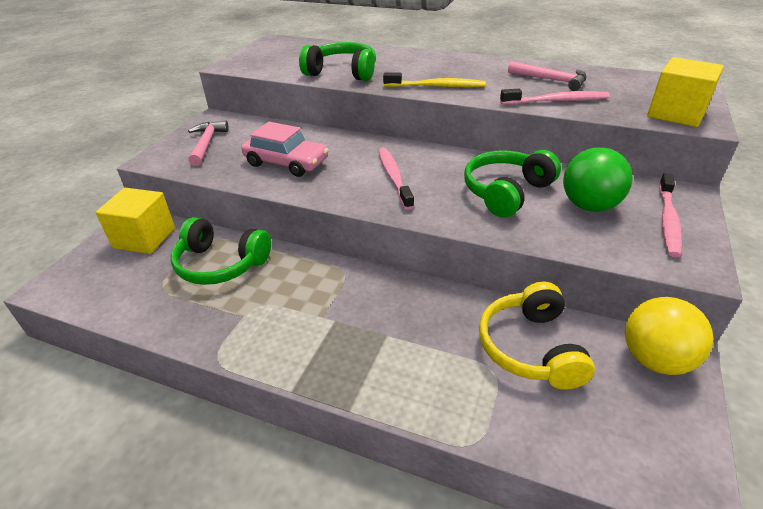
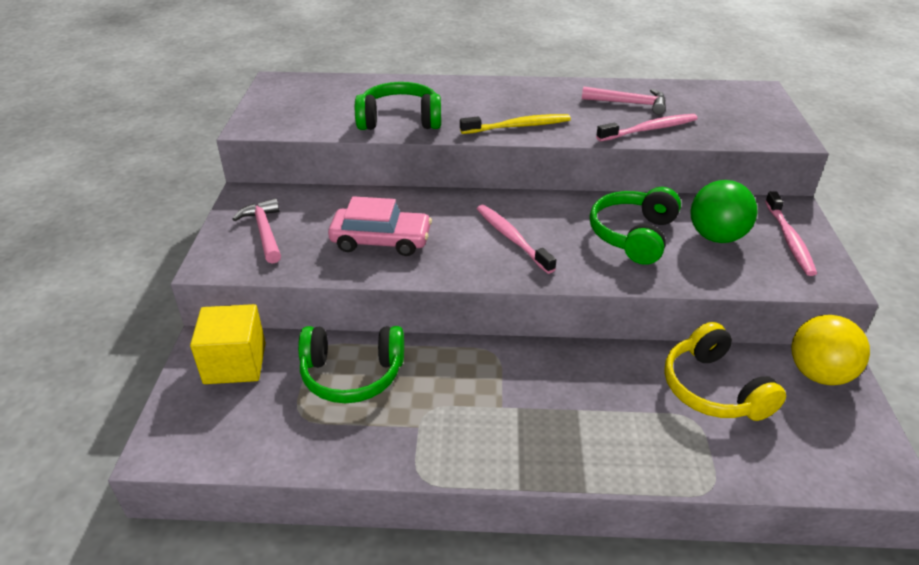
camera: 20 degrees left, 0 degrees up
(676, 114) = (764, 130): yellow cube -> none

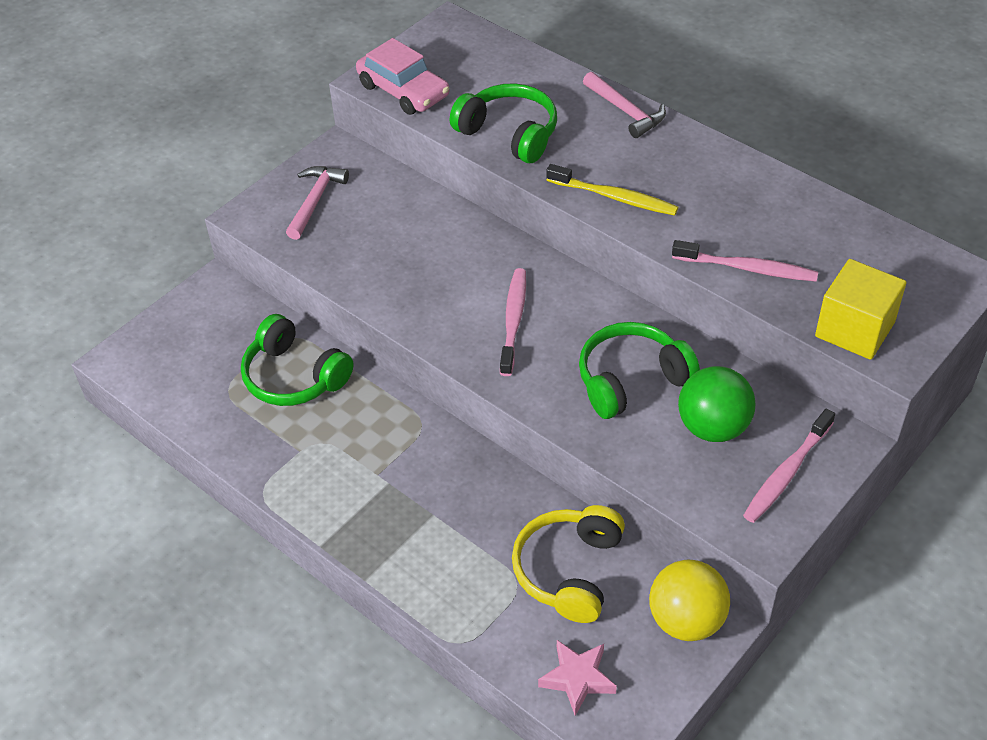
camera: 40 degrees right, 10 degrees up
(235, 363) = (221, 315): yellow cube -> yellow cube (854, 329)
(381, 240) = (399, 261): pink car -> pink car (403, 90)
(629, 103) = (774, 222): pink hammer -> pink hammer (626, 111)
(813, 457) = (577, 678): none -> pink star

